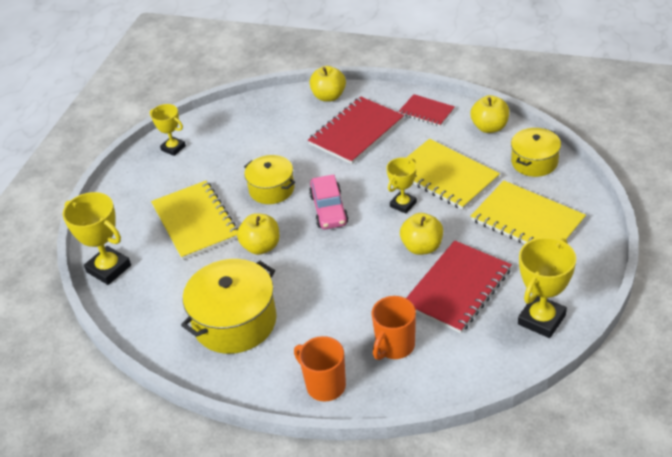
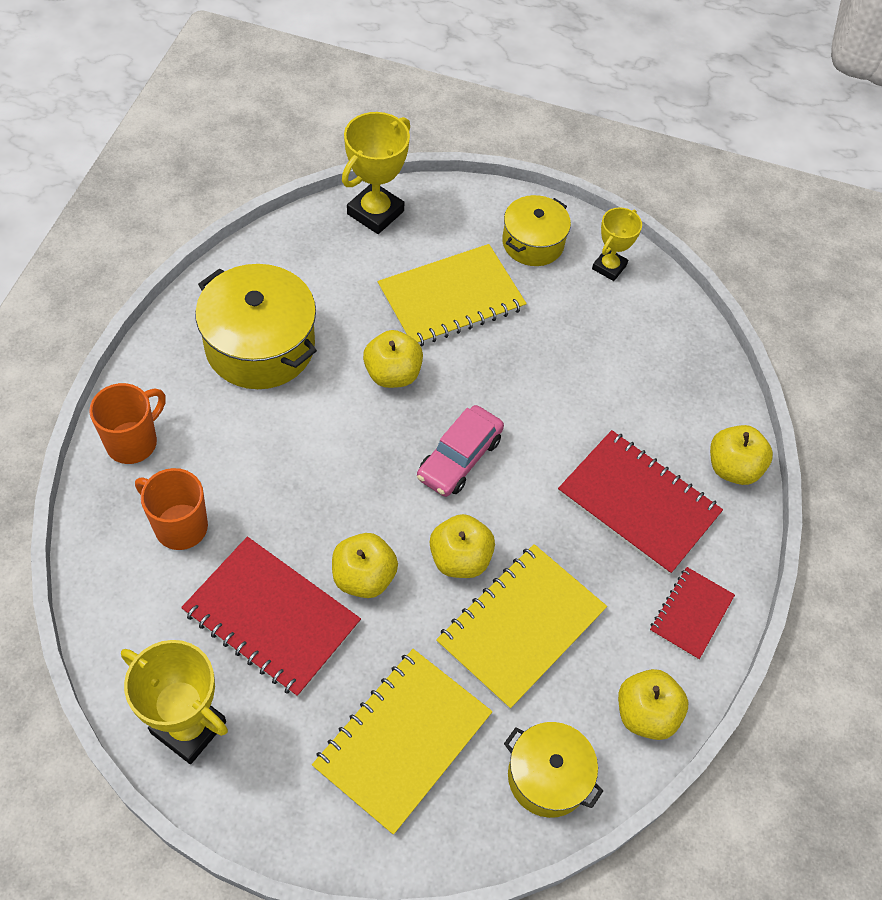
camera: 80 degrees right, 15 degrees up
(271, 189) = (510, 387): yellow pot -> yellow pot (533, 243)
(329, 209) = (459, 458): pink car -> pink car turned 45 degrees counterclockwise
(403, 204) = (460, 559): yellow trophy -> yellow apple

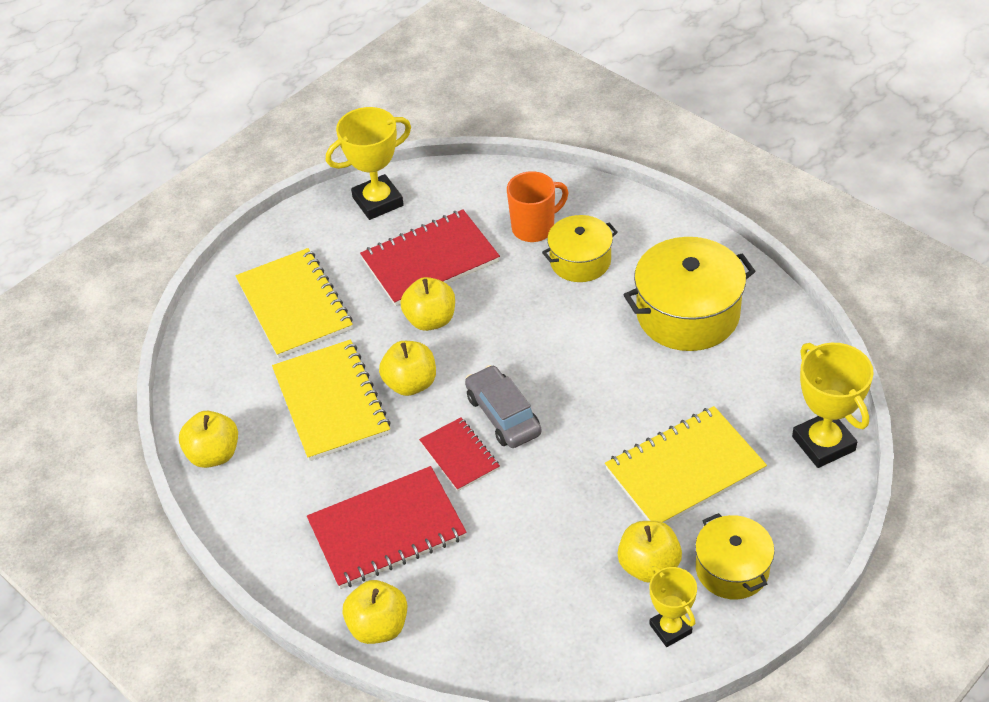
camera: 125 degrees right, 10 degrees down
(133, 442) = (624, 217): orange mug -> none
(392, 374) = (614, 396): yellow apple -> yellow apple (648, 566)
(451, 298) = (684, 470): yellow notebook -> yellow notebook turned 60 degrees clockwise
(459, 458) = (503, 415): pink car -> grey car
(548, 776) = (214, 376): yellow pot -> yellow pot (580, 261)
(691, 614) = (267, 522): red notebook -> red notebook (459, 455)

